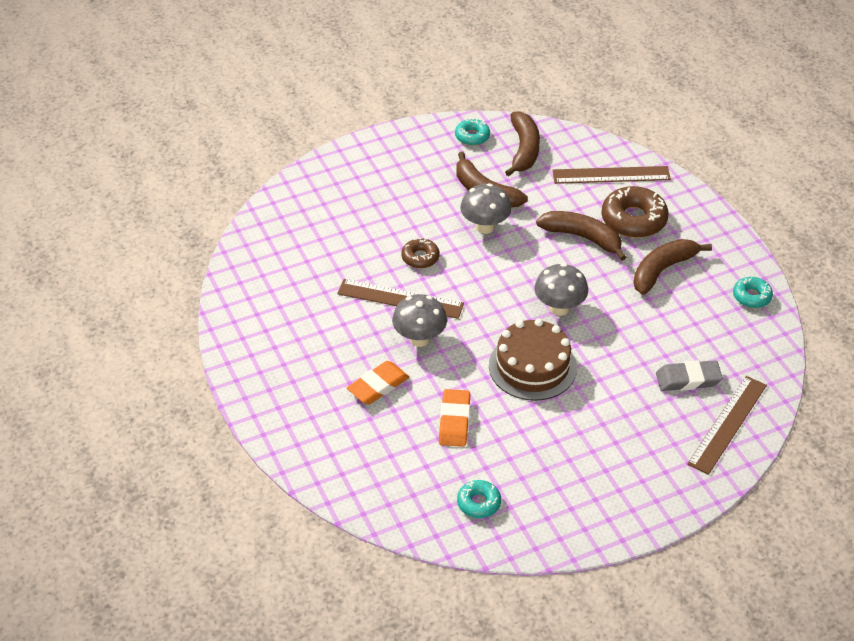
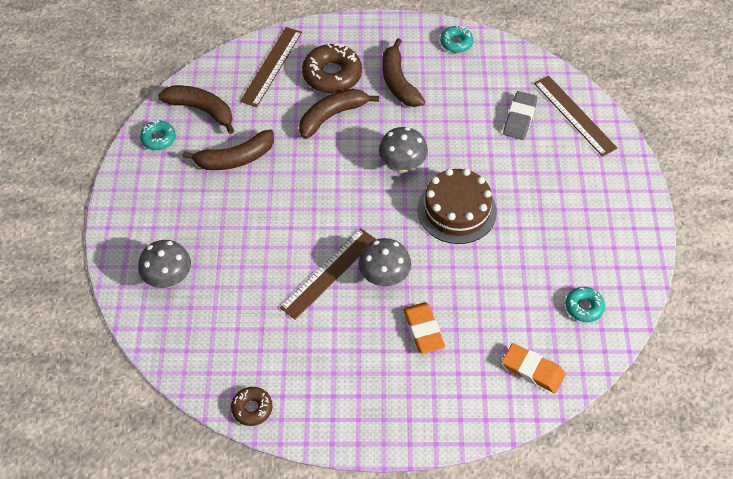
camera: 65 degrees left, 10 degrees up
(420, 257) = (287, 238): brown donut -> brown donut (252, 408)
(454, 421) = (490, 289): orange eraser -> orange eraser (533, 370)
(485, 227) = (278, 176): grey mushroom -> grey mushroom (168, 279)

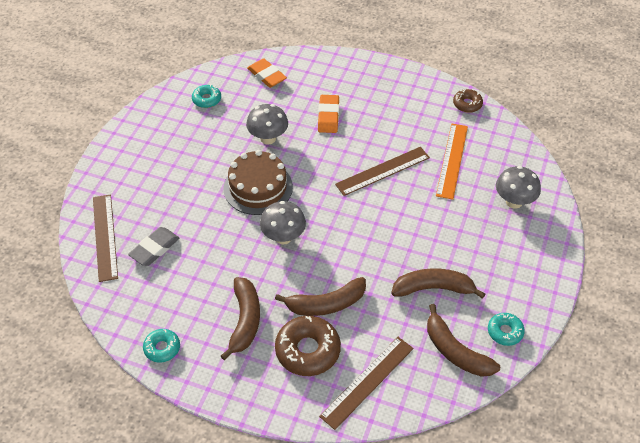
camera: 160 degrees left, 5 degrees down
(251, 313) = (452, 160): none -> orange ruler
(384, 277) = (340, 156): grey mushroom -> grey mushroom (268, 138)

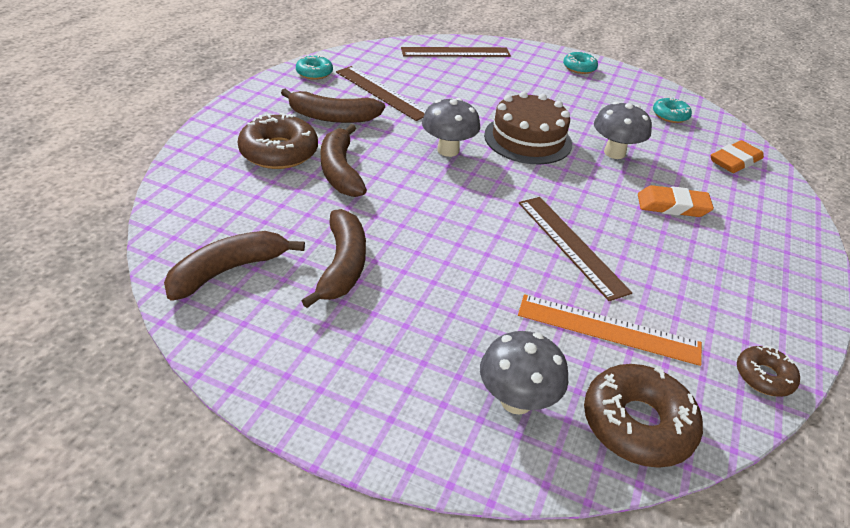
camera: 90 degrees right, 10 degrees down
(154, 249) = (438, 75): grey eraser -> none
(367, 382) = (217, 189): brown ruler -> brown ruler (381, 92)
(505, 332) = (241, 331): turquoise donut -> turquoise donut (579, 68)
(513, 156) = (637, 424): none -> brown donut

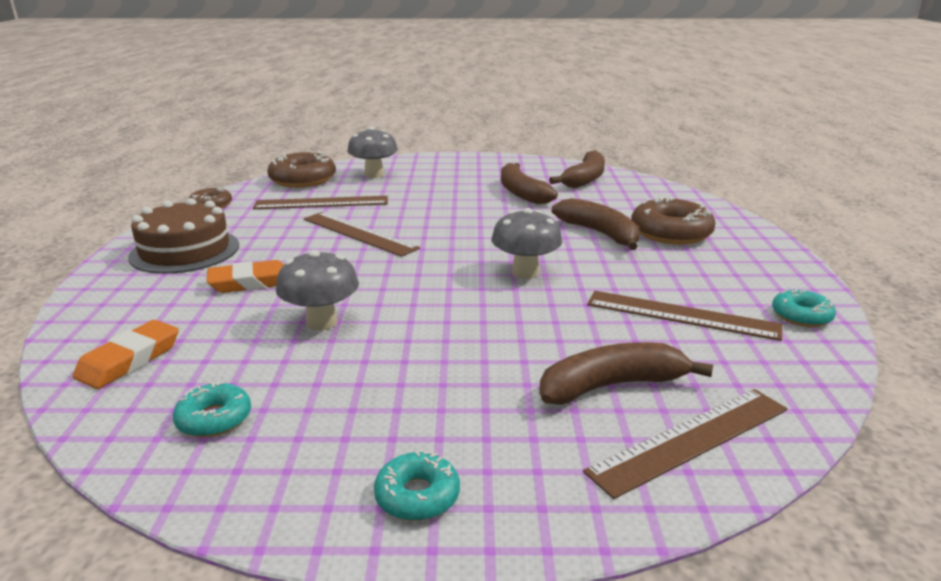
camera: 160 degrees right, 15 degrees down
(333, 117) = (682, 271): brown banana -> brown banana (611, 386)
(528, 139) = (444, 308): brown cake -> brown cake (185, 251)
(608, 329) = (321, 203): orange ruler -> brown ruler

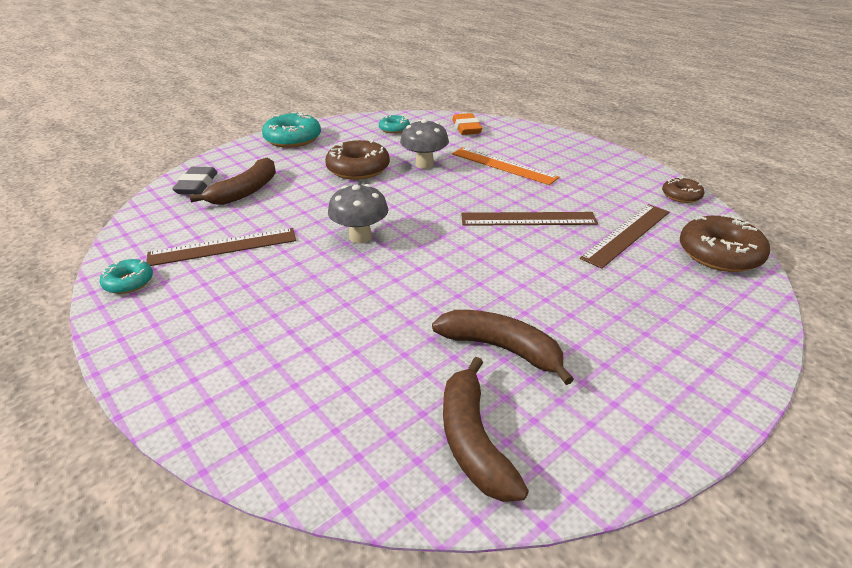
camera: 140 degrees right, 10 degrees up
(185, 251) = (585, 164): brown cake -> none
(251, 282) = (503, 165): orange eraser -> orange ruler
(374, 175) = (694, 298): grey mushroom -> none
(417, 496) = (293, 139): turquoise donut -> turquoise donut, size x1.78
(600, 233) = (344, 311): brown banana -> none
(671, 233) = (272, 349): brown donut -> brown donut (358, 169)
(691, 440) = (197, 185): brown ruler -> grey eraser

